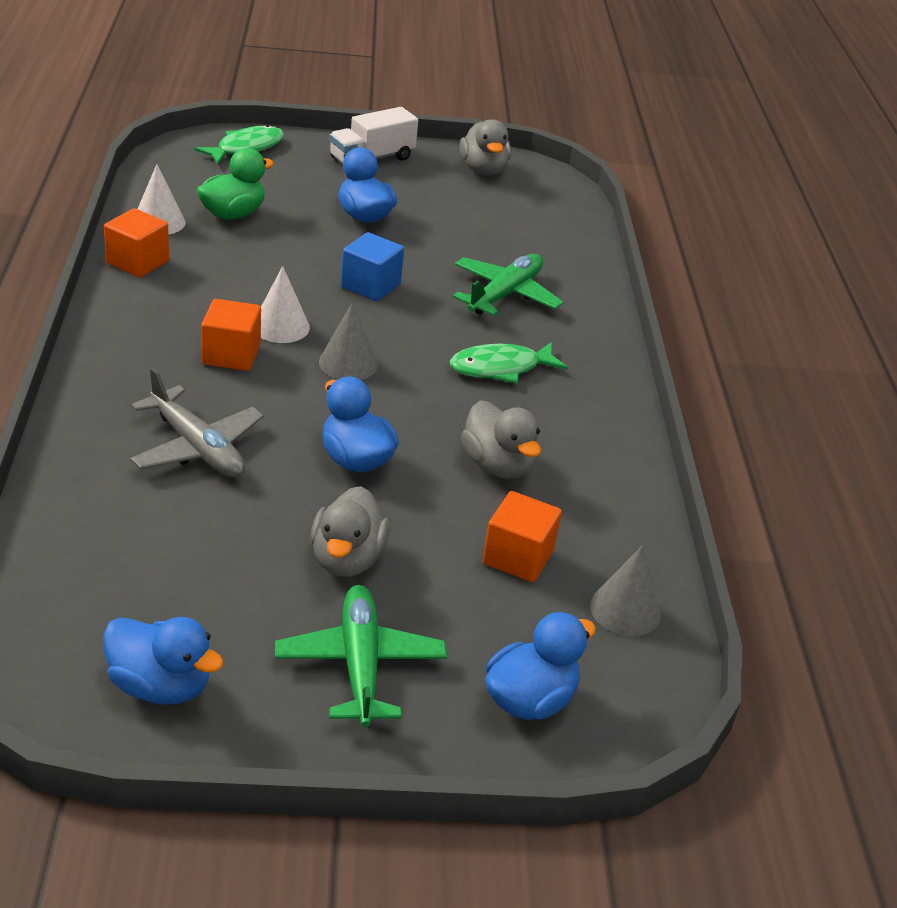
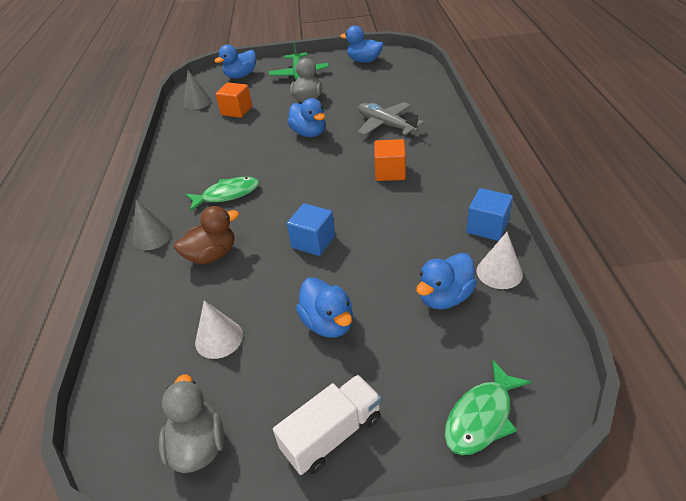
camera: 175 degrees left, 5 degrees up
(137, 262) = (487, 227): orange cube -> blue cube
(233, 214) = (444, 297): green duck -> blue duck
(281, 326) = (367, 196): white cone -> white cone (219, 338)
(348, 363) = (320, 180): grey cone -> grey cone (152, 236)
(497, 465) = (239, 142): grey duck -> none
(505, 294) = (212, 255): green plane -> brown duck

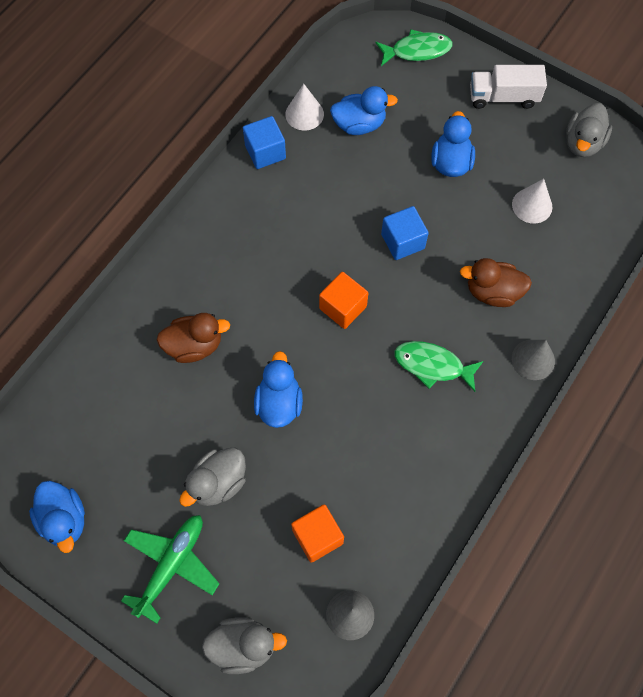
camera: 145 degrees left, 25 degrees up
(241, 76) = (243, 646): blue duck -> grey duck
(386, 125) = (194, 345): grey plane -> brown duck
(390, 172) = (266, 270): orange cube -> orange cube (343, 307)

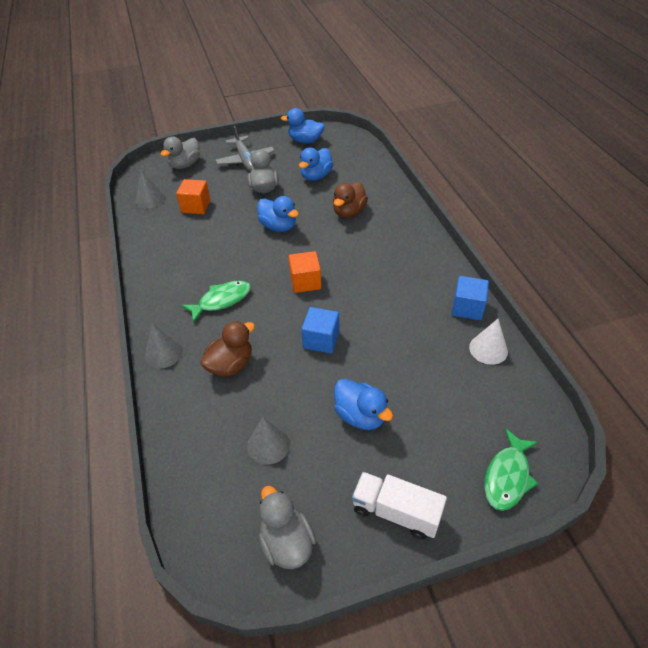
camera: 130 degrees right, 20 degrees down
(172, 565) = (245, 160): green plane -> grey plane
(359, 124) = (450, 378): blue duck -> blue duck (316, 176)
(503, 97) = (396, 512): white truck -> white truck turned 105 degrees counterclockwise
(532, 205) = (268, 445): white cone -> grey cone

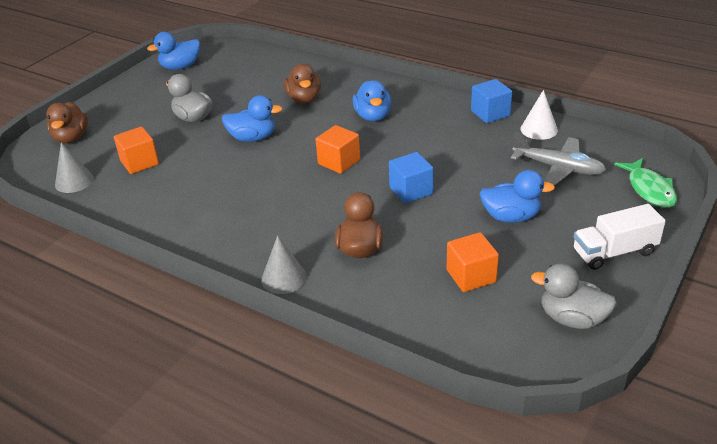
camera: 40 degrees left, 10 degrees down
(185, 165) = (71, 138): grey duck -> brown duck
(221, 300) = (281, 213): green fish -> none
(245, 160) = (138, 106): grey plane -> grey plane (558, 168)
(268, 445) = (471, 276): grey cone -> orange cube
(316, 176) = (233, 88): blue duck -> blue duck (373, 116)

